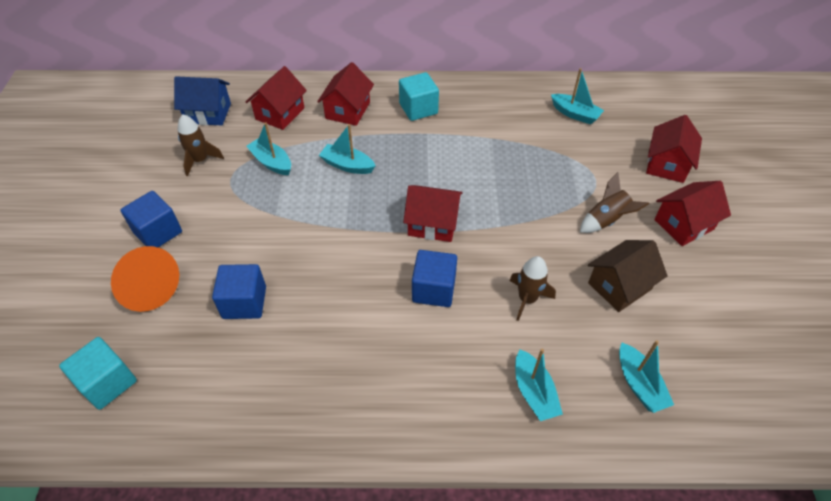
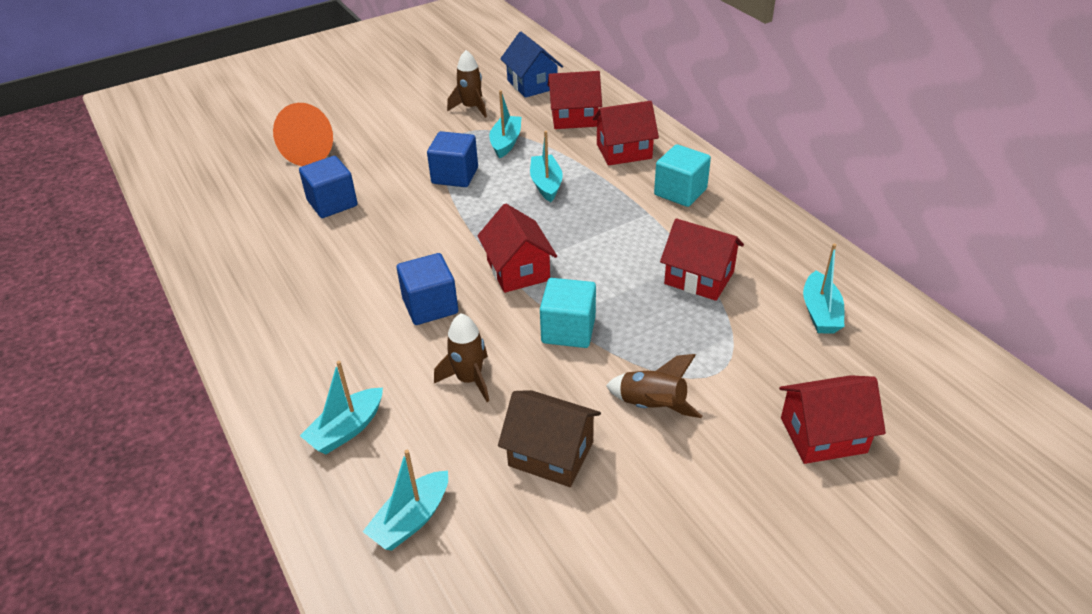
camera: 60 degrees right, 10 degrees down
(108, 382) = (214, 178): turquoise cube -> turquoise cube (568, 330)
(158, 232) = (373, 128): blue cube -> blue cube (455, 175)
(684, 224) = (719, 488): red house -> red house (699, 278)

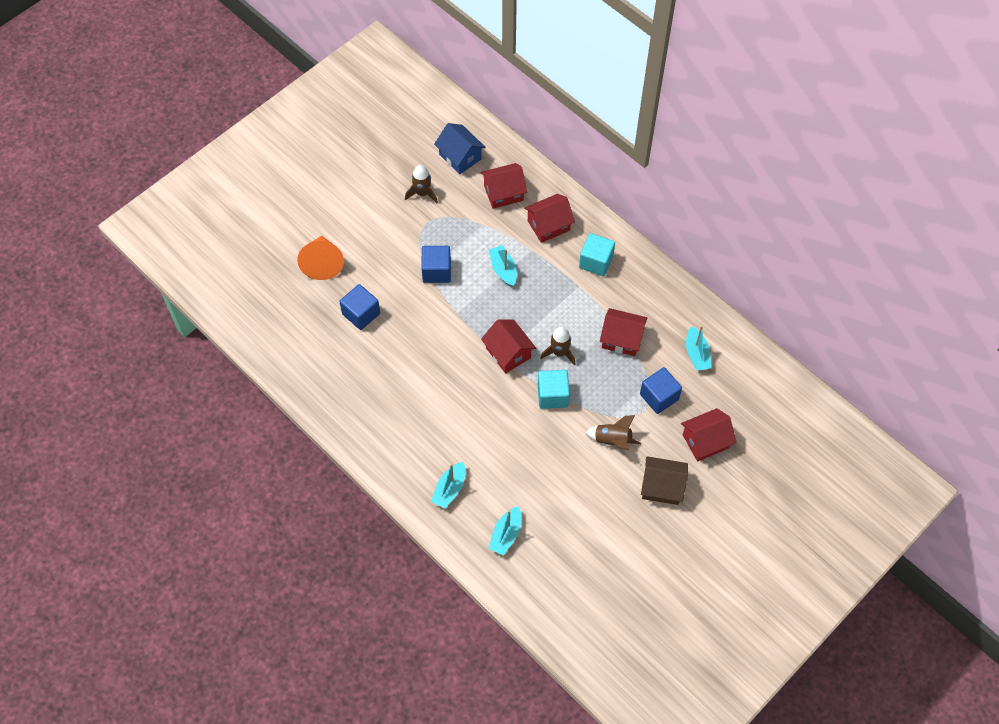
camera: 15 degrees left, 20 degrees up
(430, 306) = (463, 392): blue cube -> blue cube (659, 397)
(469, 379) = (506, 442): brown rocket -> brown rocket (559, 352)
(506, 142) = (461, 229): turquoise boat -> none
(551, 454) = (566, 482): brown house -> brown house (662, 487)

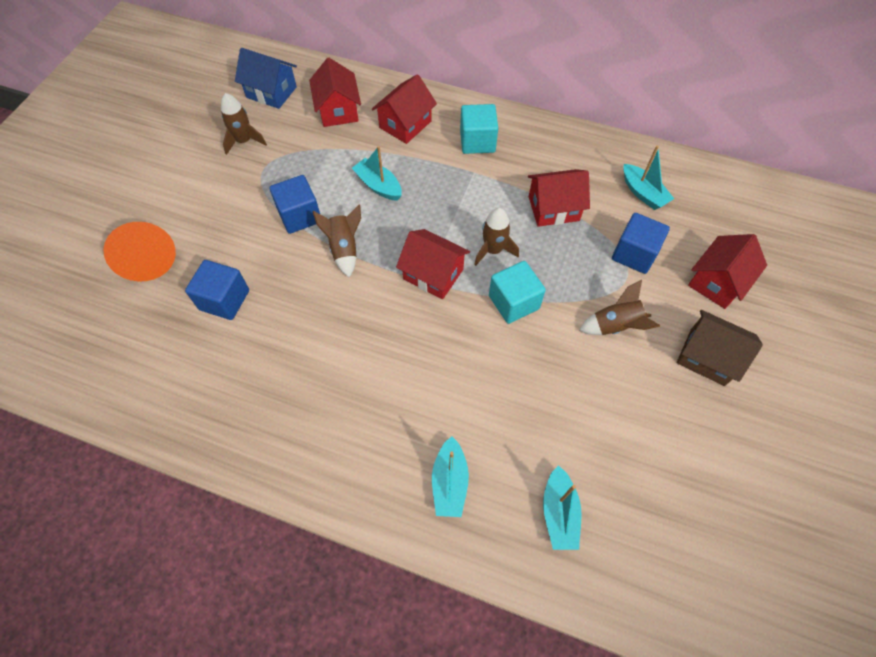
camera: 25 degrees left, 0 degrees up
(456, 309) = (344, 249): none -> brown rocket
(503, 193) = (338, 110): red house -> red house turned 60 degrees counterclockwise
(662, 487) = (707, 357): brown house -> brown house turned 45 degrees clockwise

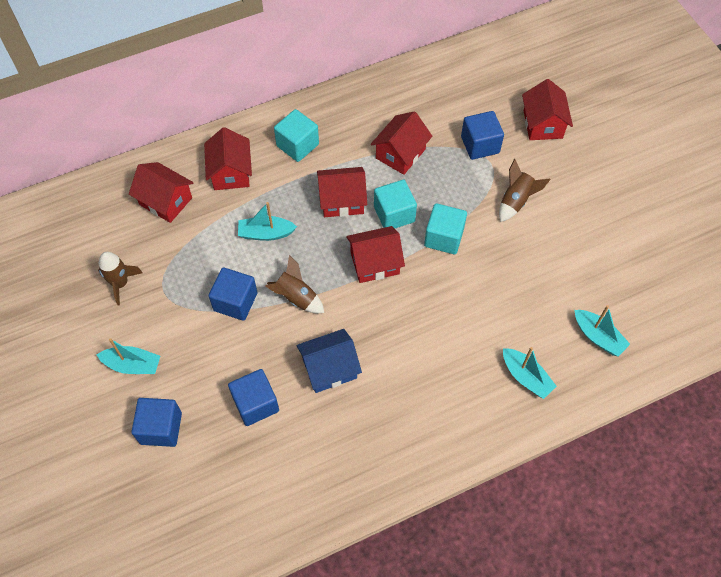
camera: 45 degrees left, 0 degrees up
(149, 258) = (161, 428): orange cone -> blue cube
(271, 92) = (92, 228): blue house -> blue house (329, 368)
(463, 207) = (342, 201): none -> red house
(493, 250) = (394, 214): brown rocket -> turquoise cube
(643, 193) = (443, 98): turquoise boat -> turquoise boat (133, 365)
(707, 357) = (582, 176): brown house -> none

